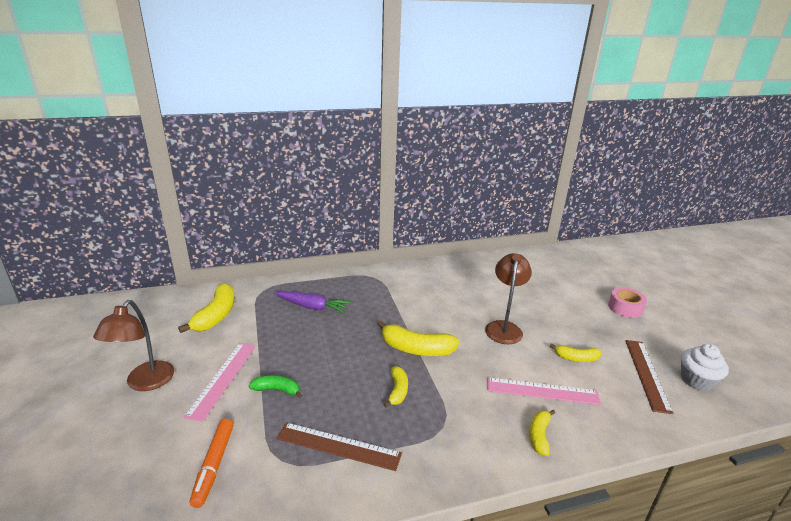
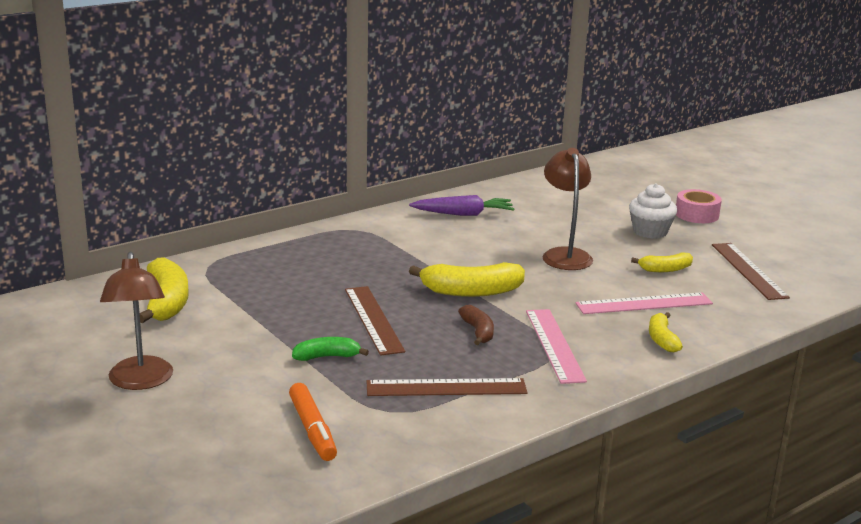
camera: 20 degrees left, 5 degrees down
(222, 379) = (244, 360): pink ruler -> pink ruler (554, 345)
(313, 307) = (298, 273): purple carrot -> purple carrot (464, 214)
(332, 360) = (373, 319): none -> brown ruler
(397, 391) = (478, 332): yellow banana -> brown banana
(696, 380) = (802, 267): white cupcake -> white cupcake (650, 232)

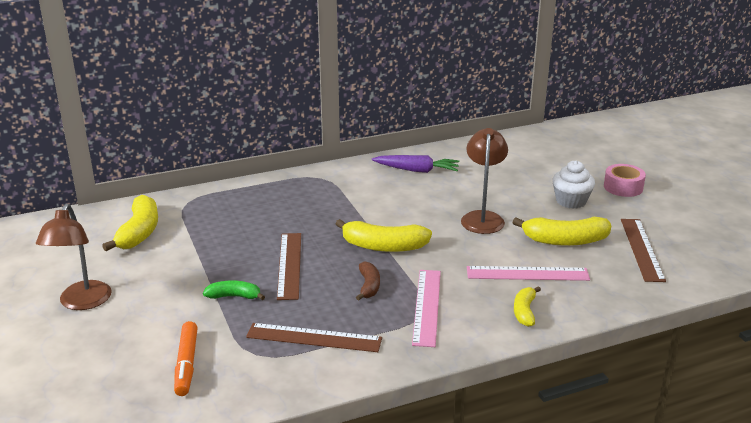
camera: 15 degrees right, 5 degrees up
(665, 269) = (565, 240): yellow banana -> yellow banana, size x1.73

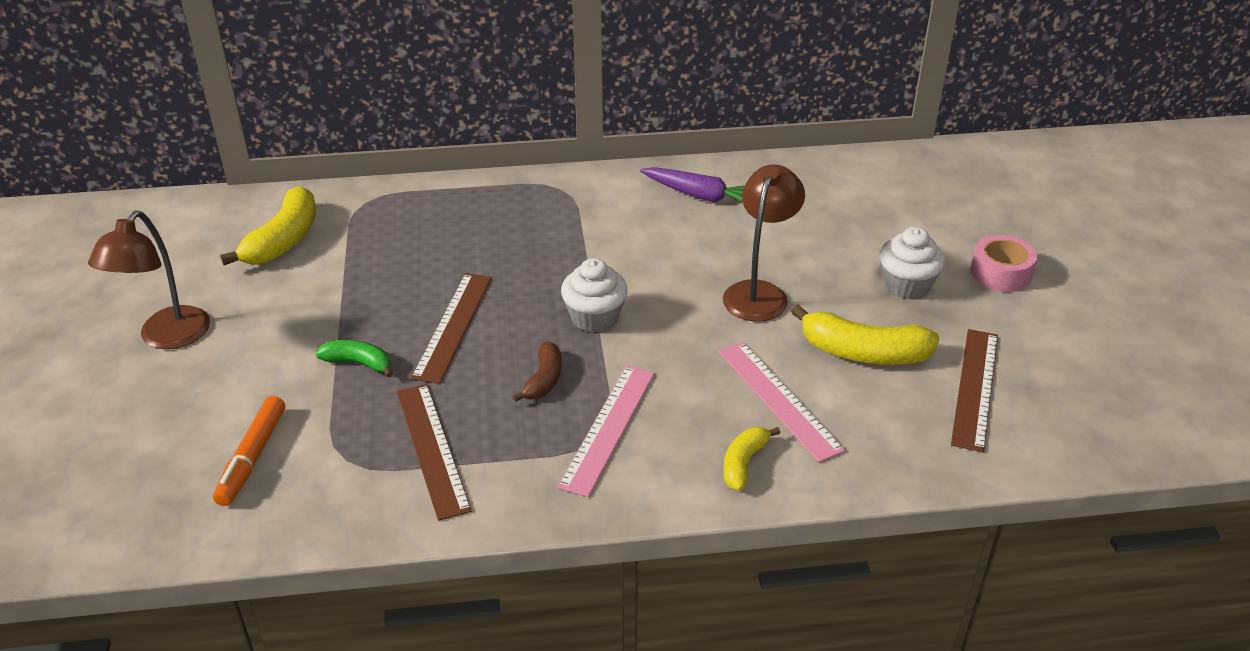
camera: 15 degrees right, 10 degrees up
(314, 337) = (432, 449): brown ruler -> brown ruler turned 45 degrees clockwise
(383, 246) = (594, 317): yellow banana -> white cupcake
(527, 273) = (779, 399): pink ruler -> pink ruler turned 45 degrees clockwise

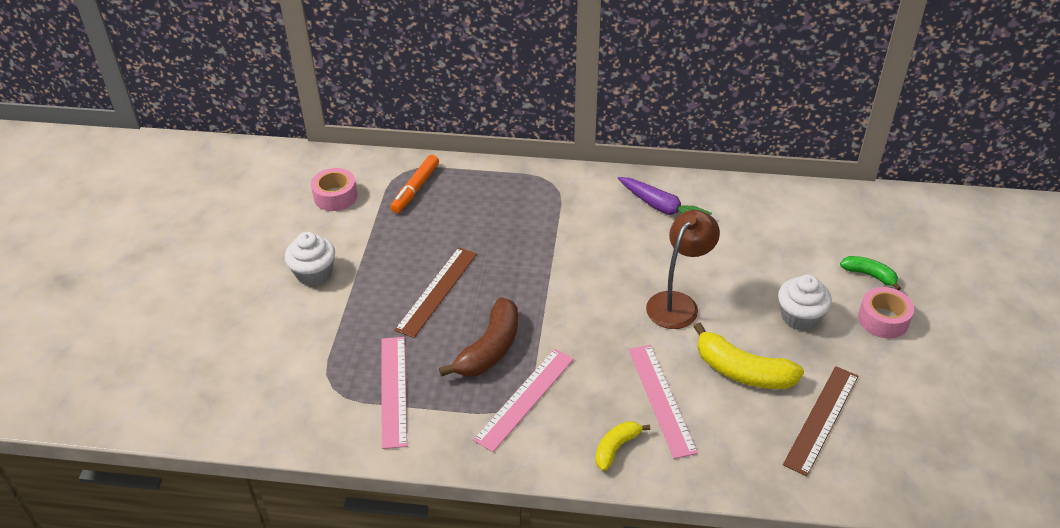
camera: 15 degrees right, 5 degrees up
(167, 338) = (235, 265): brown lamp -> none
(252, 457) = (269, 373): orange marker -> orange marker (415, 189)
(284, 240) = (335, 196): yellow banana -> pink tape
(359, 363) = (361, 310): green banana -> green banana (869, 275)
(432, 449) = (394, 390): brown ruler -> pink ruler
(544, 380) = (490, 349): brown banana -> brown banana, size x1.73
(594, 317) = (543, 302): white cupcake -> white cupcake (314, 273)

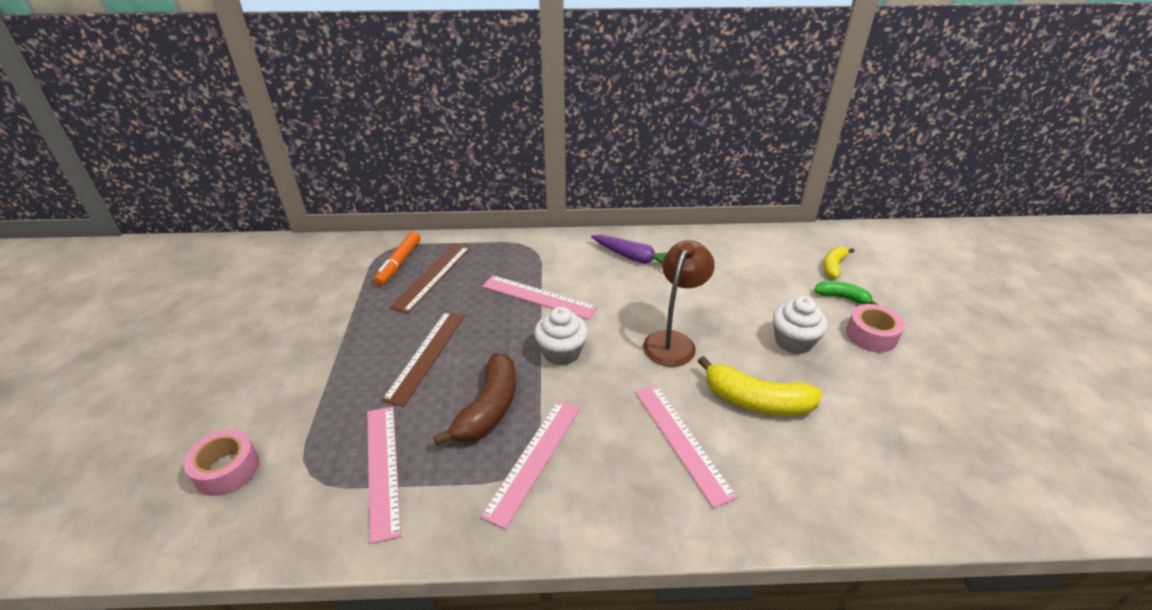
camera: 10 degrees left, 5 degrees down
(314, 273) = (293, 351): white cupcake -> white cupcake (561, 352)
(335, 196) = (318, 277): pink tape -> pink tape (227, 469)
(552, 241) = (539, 297): none -> pink ruler
(616, 448) = (646, 504): yellow banana -> yellow banana (833, 266)
(822, 419) = (853, 441): brown ruler -> brown ruler (432, 276)

